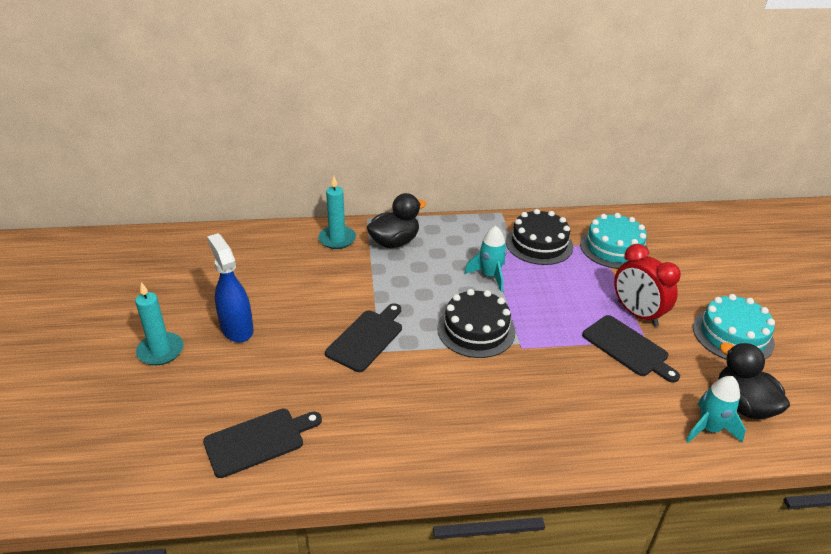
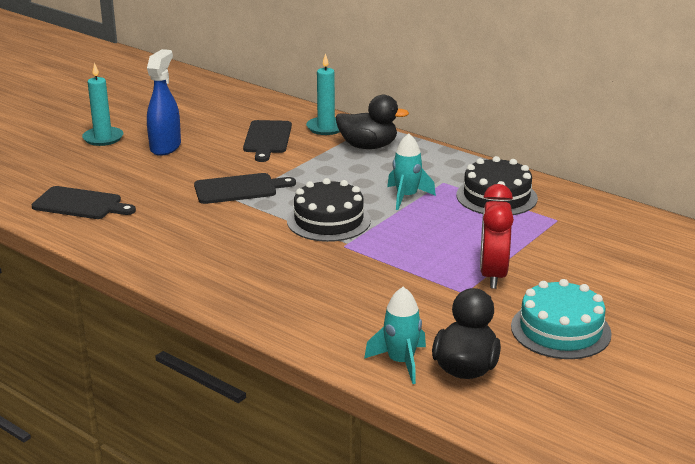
camera: 45 degrees right, 10 degrees down
(614, 248) = (568, 228): turquoise cake -> none
(628, 348) = (435, 288): black cutting board -> black cutting board (267, 139)

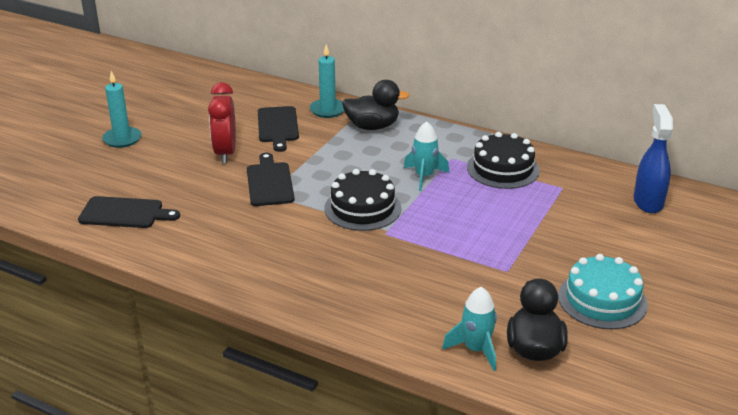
camera: 10 degrees left, 5 degrees up
(165, 147) = (185, 143): blue spray bottle -> blue spray bottle (648, 201)
(239, 189) = (269, 182): black cutting board -> black cutting board turned 75 degrees counterclockwise
(492, 275) = (526, 250): red clock -> red clock (225, 153)

